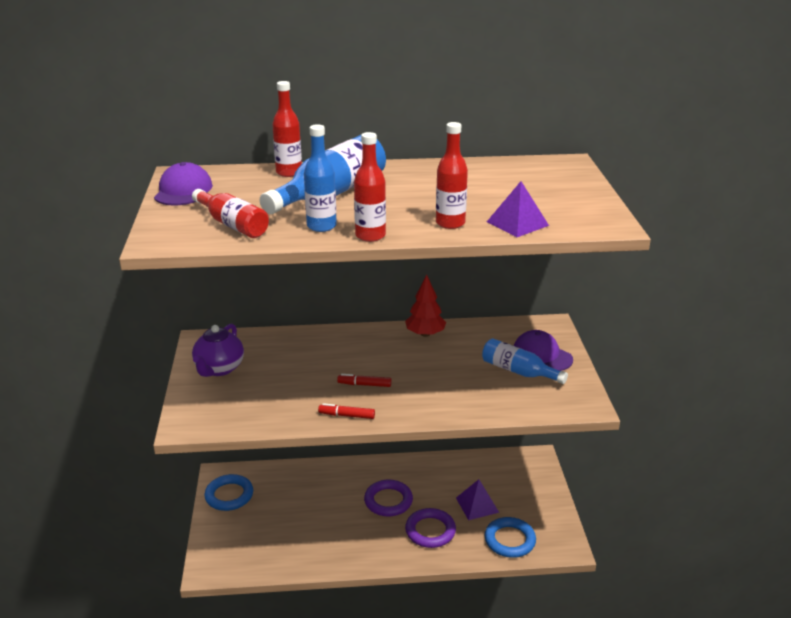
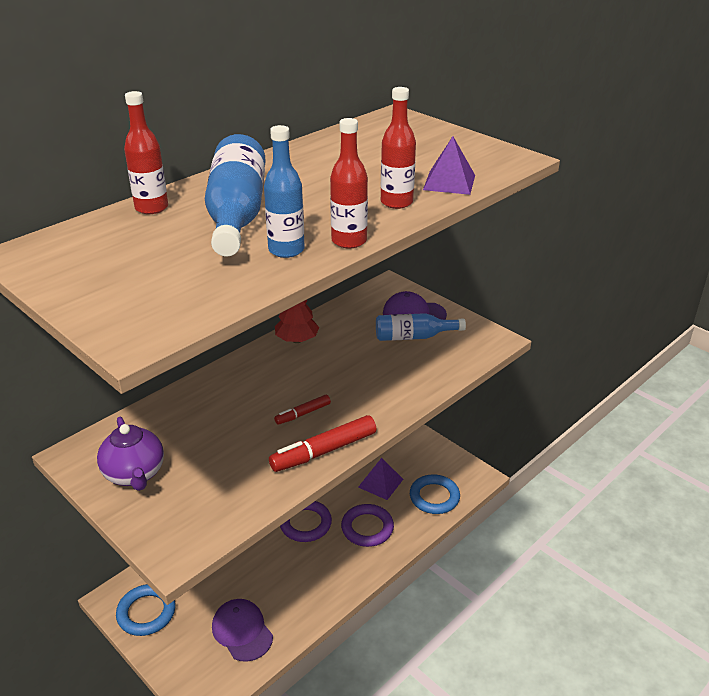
camera: 40 degrees left, 5 degrees up
(183, 191) = (59, 270): purple cap -> purple cap (242, 631)
(232, 224) = (189, 285): red bottle -> none
(347, 415) = (324, 451): red marker -> red marker, size x1.79

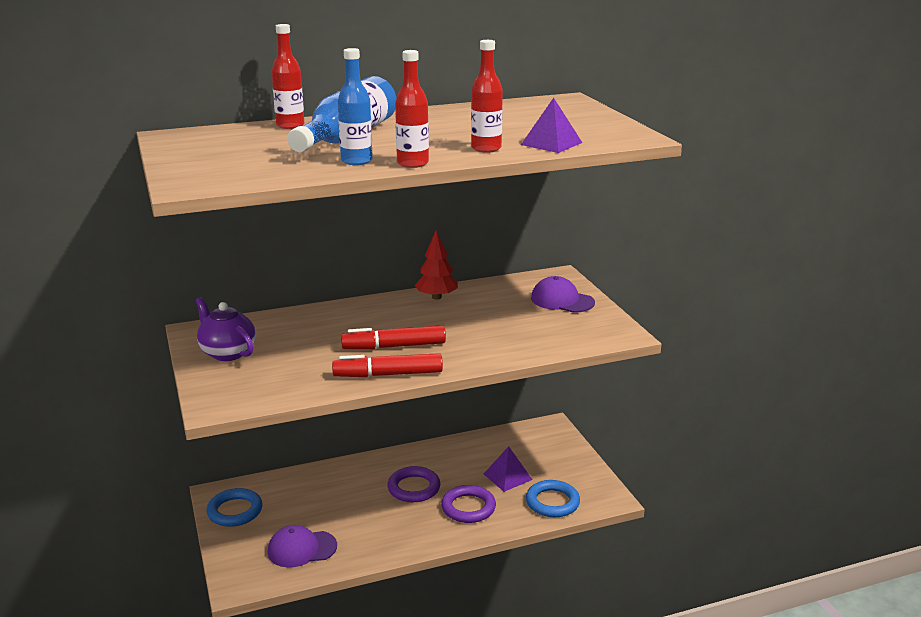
camera: 25 degrees right, 10 degrees down
(134, 474) = (227, 353): purple teapot -> purple teapot turned 135 degrees clockwise
(242, 631) = (302, 549): purple cap -> purple cap turned 90 degrees counterclockwise
(303, 414) = (394, 346): red marker -> red marker, size x1.79
(413, 337) = (545, 316): blue bottle -> none

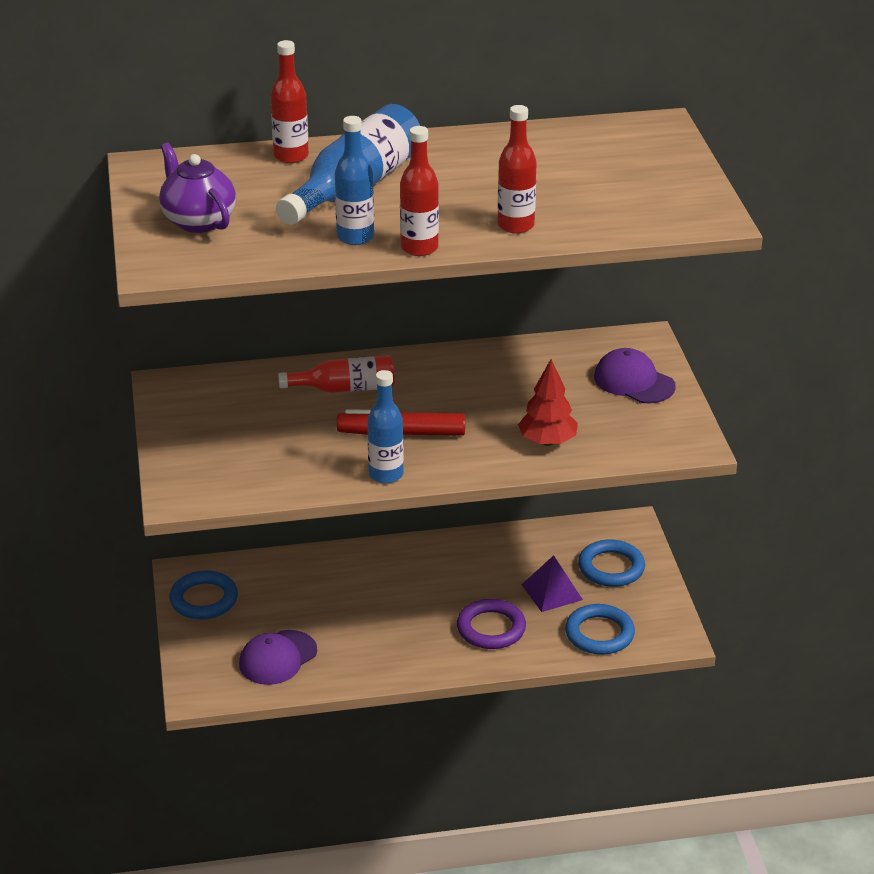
camera: 10 degrees right, 10 degrees up
(227, 353) = (201, 422): purple teapot -> purple teapot (198, 221)
(302, 549) = (278, 658): purple cap -> purple cap turned 45 degrees counterclockwise
(341, 322) = (345, 388): none -> red bottle
(388, 374) = (386, 474): red marker -> blue bottle
(414, 488) = (428, 594): purple ring -> none
(436, 297) = (473, 360): red tree -> red tree (547, 441)
(546, 455) = (611, 567): none -> blue ring
(551, 143) = (599, 222): purple pyramid -> none

